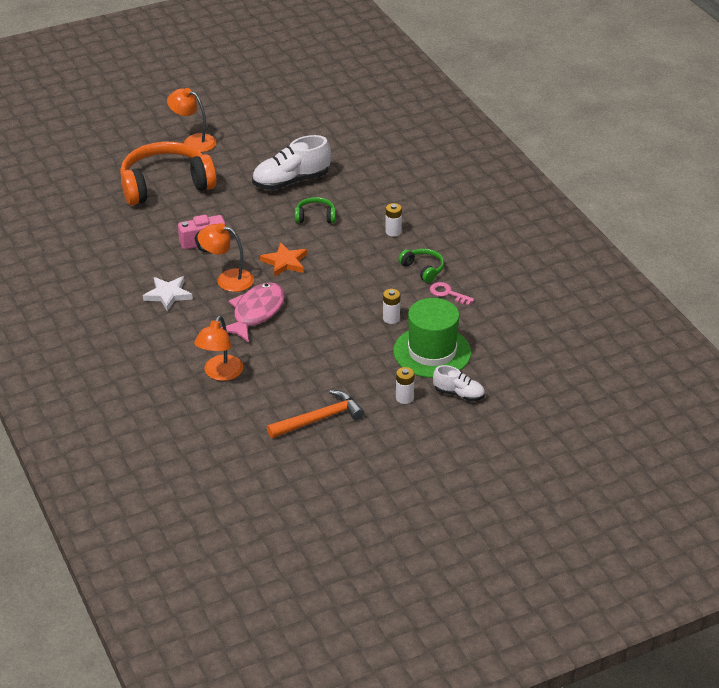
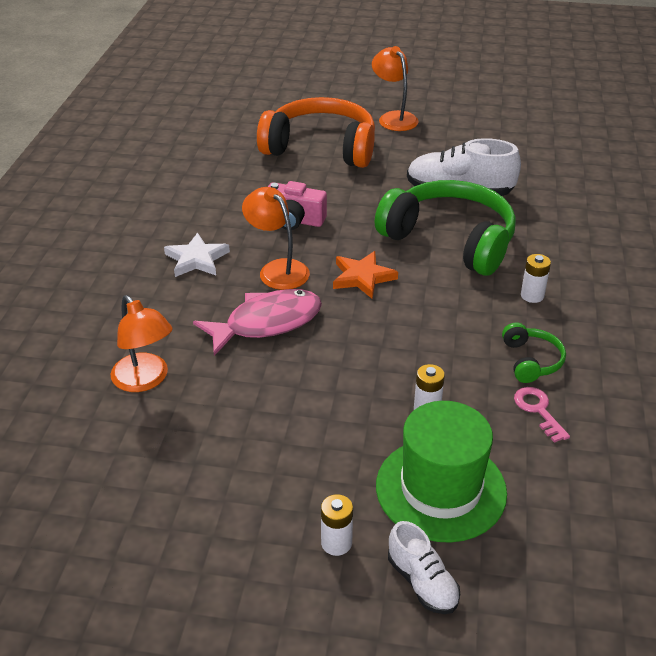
camera: 35 degrees right, 0 degrees up
(220, 374) = (145, 380): orange lamp -> orange lamp turned 90 degrees counterclockwise
(315, 217) = (450, 240): green headphones -> green headphones, size x2.27
(319, 419) = (192, 511): orange hammer -> none

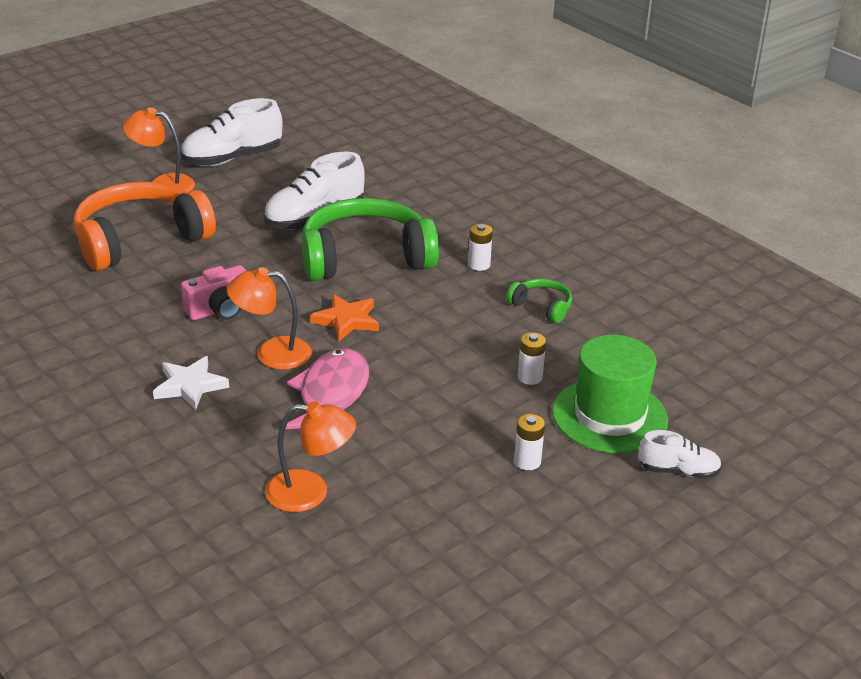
camera: 50 degrees left, 5 degrees down
(336, 543) = (603, 488): white battery -> white battery (527, 461)
(468, 121) = (232, 159): none -> white shoe
(538, 410) = (591, 334): pink key -> none

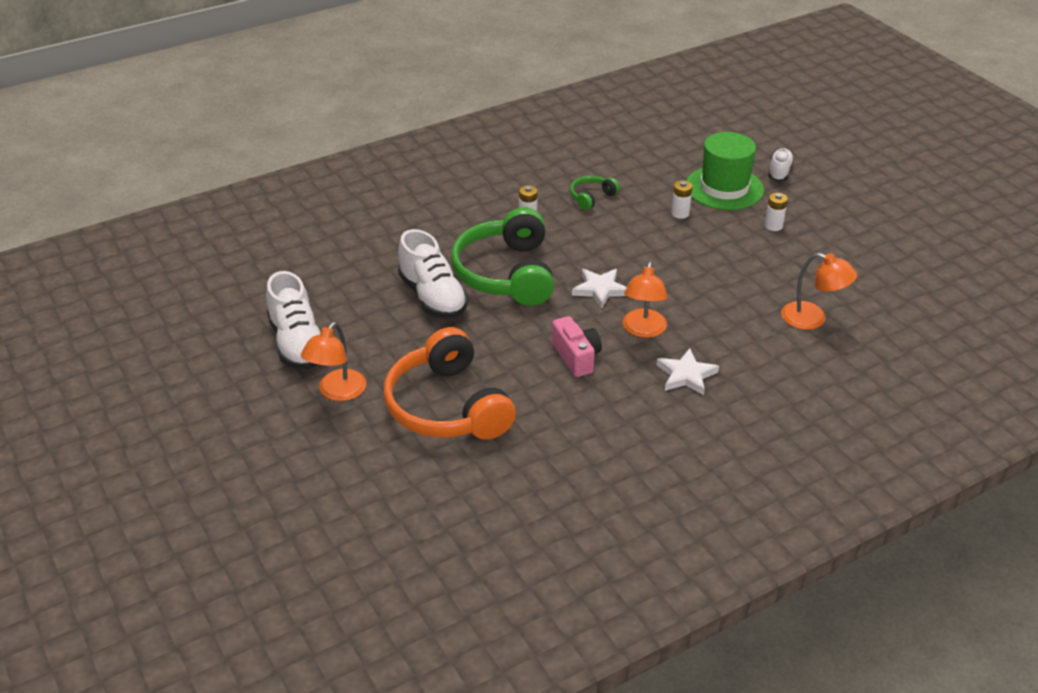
camera: 80 degrees left, 5 degrees up
(310, 492) = (812, 319): orange lamp -> orange lamp turned 105 degrees clockwise
(331, 395) = (699, 303): pink fish -> none
(346, 320) = (600, 289): orange star -> white star

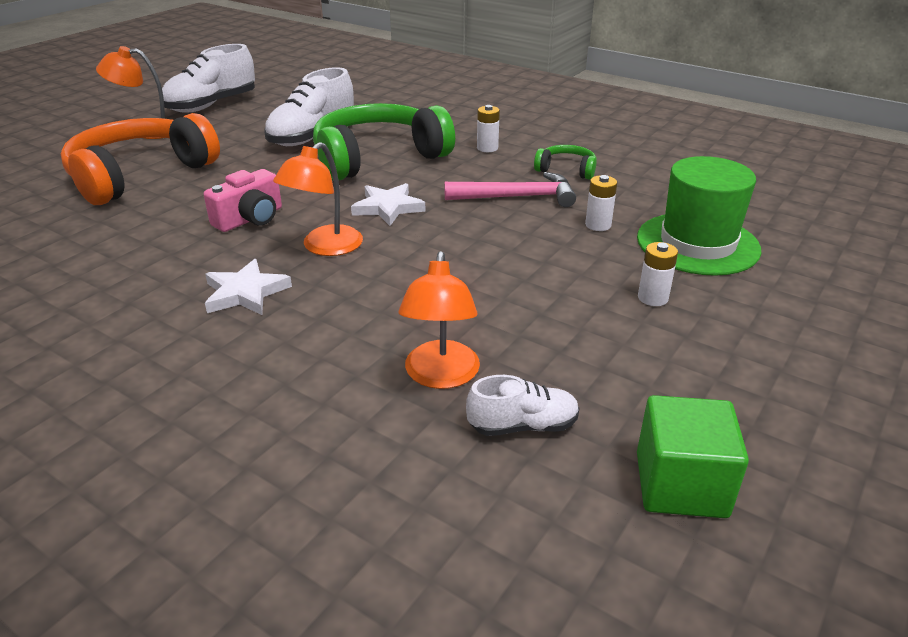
camera: 65 degrees right, 5 degrees down
(620, 231) = (517, 197): none -> pink hammer
(643, 330) = (324, 247): orange lamp -> orange lamp turned 45 degrees counterclockwise
(779, 172) = (802, 278): white shoe -> white shoe (523, 426)
(919, 275) = (681, 485): none -> green cube

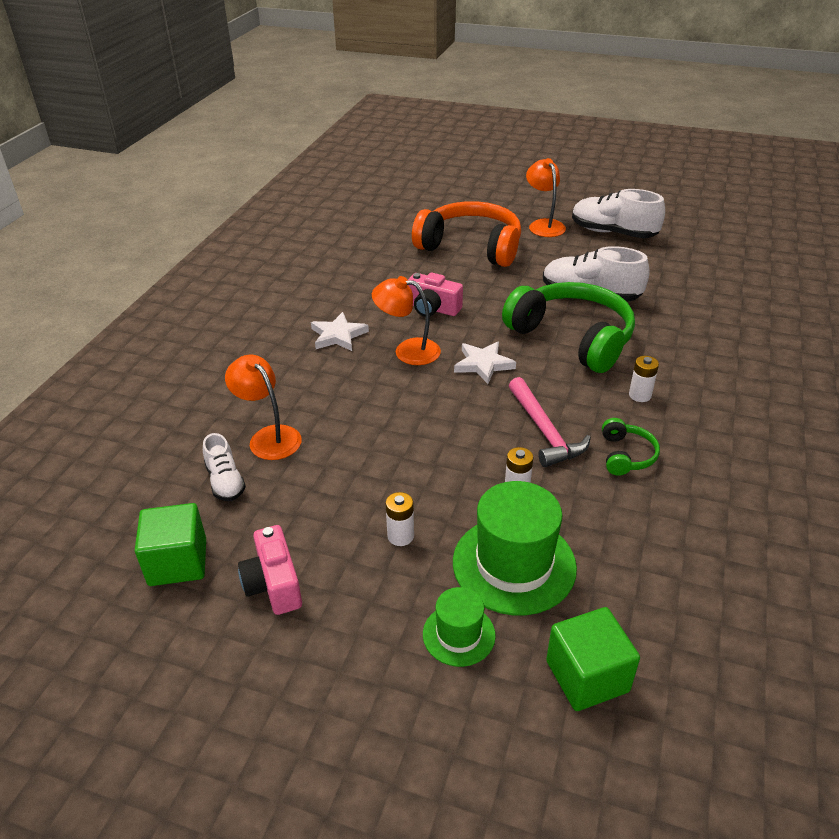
camera: 75 degrees right, 5 degrees up
(441, 376) = (269, 437): orange lamp -> orange lamp turned 60 degrees clockwise
(722, 396) = (274, 584): none -> pink camera
(786, 285) = (458, 634): none -> green hat
(822, 235) = (587, 676): none -> green cube

